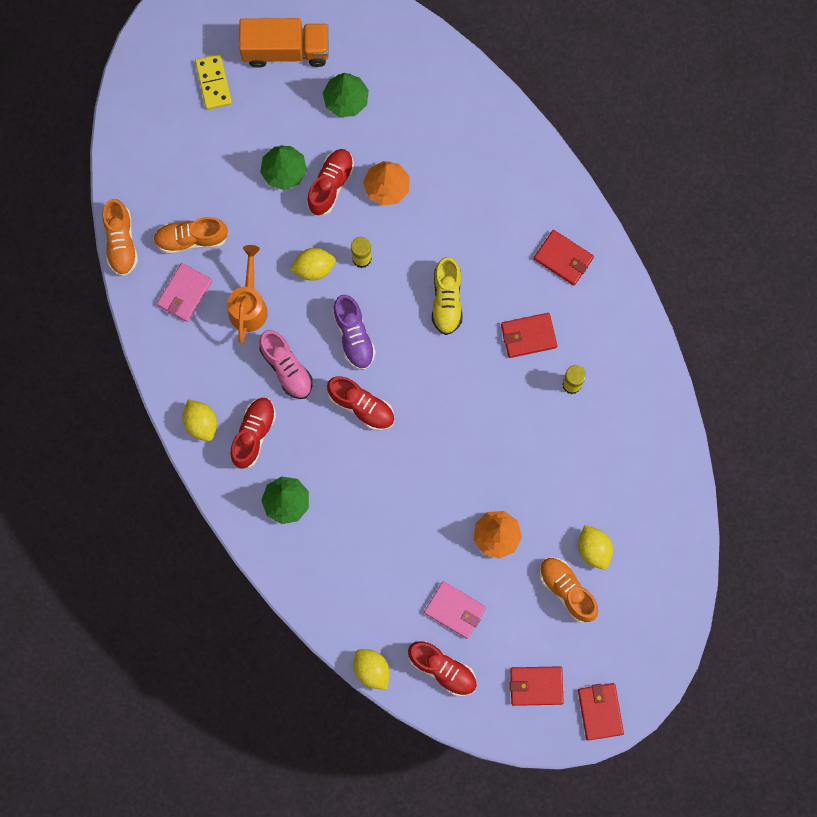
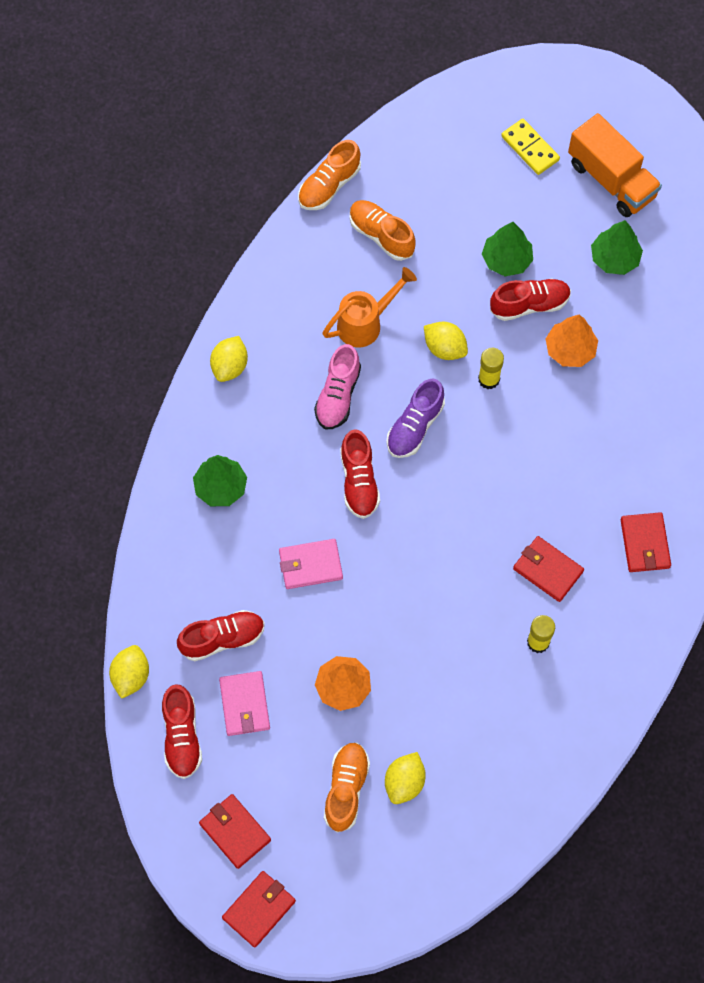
camera: 50 degrees right, 10 degrees down
(184, 293) = (330, 266): pink wallet -> pink wallet (310, 565)
(213, 83) = (530, 148): yellow domino -> yellow domino turned 75 degrees counterclockwise
(254, 434) = (257, 415): red shoe -> red shoe (222, 639)
(447, 300) = (516, 477): yellow shoe -> none

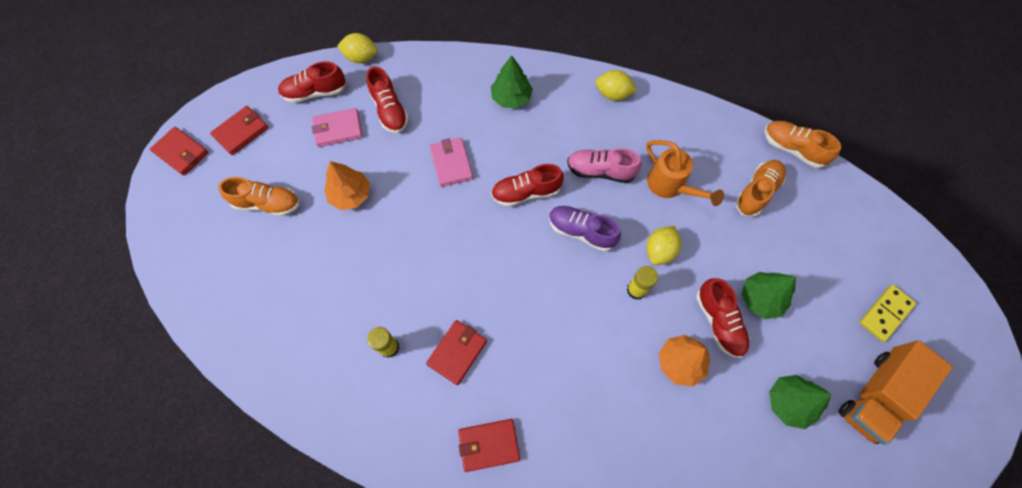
camera: 85 degrees right, 0 degrees up
(404, 782) = (269, 246): yellow lemon -> none

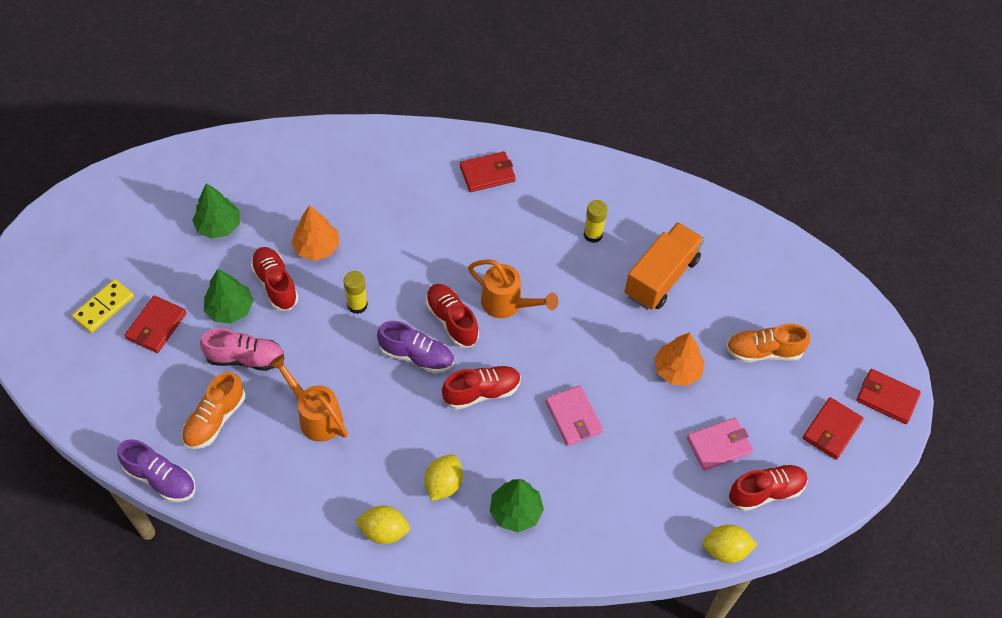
camera: 170 degrees right, 10 degrees down
(389, 110) = (665, 477): red shoe -> red shoe (452, 321)
(457, 352) = (528, 236): red wallet -> red wallet (156, 326)
(490, 275) = (508, 305): none -> orange watering can
(600, 171) = (397, 426): pink shoe -> pink shoe (246, 358)
(659, 251) = (331, 345): yellow lemon -> yellow lemon (443, 484)
(792, 149) = (161, 479): orange shoe -> purple shoe
(876, 395) = (135, 238): orange truck -> orange truck (661, 277)

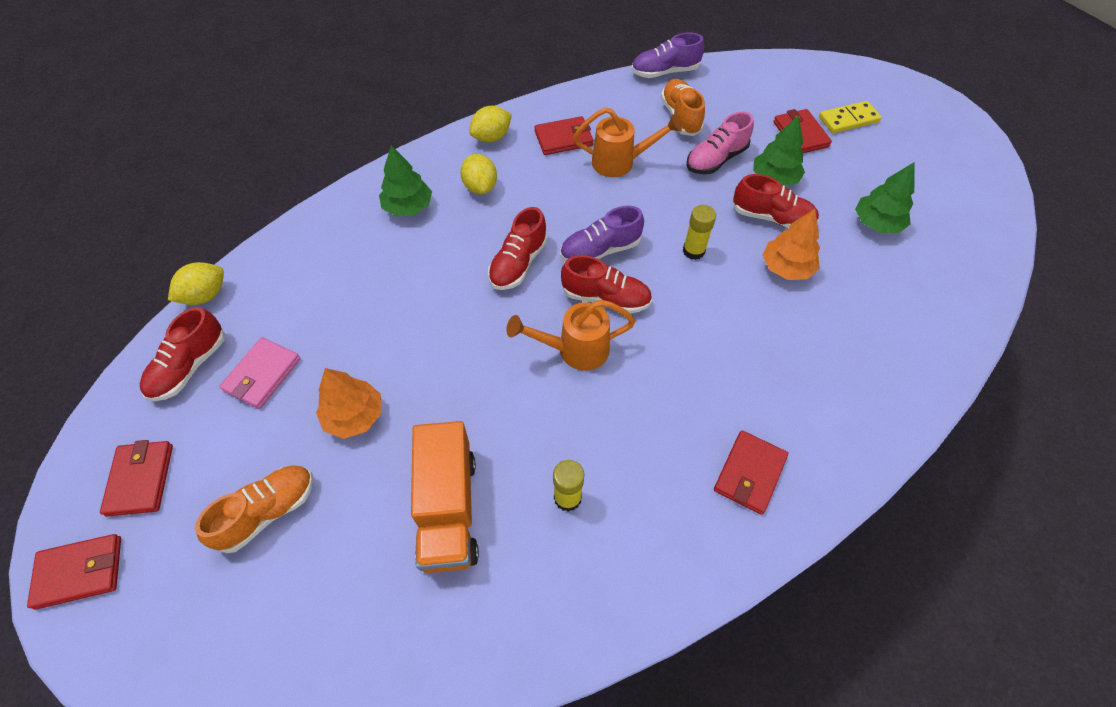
camera: 140 degrees right, 0 degrees up
(104, 307) = (848, 120): yellow domino -> yellow domino turned 75 degrees clockwise
(329, 478) = (563, 138): none -> red wallet
(573, 417) = (421, 301): pink wallet -> none

